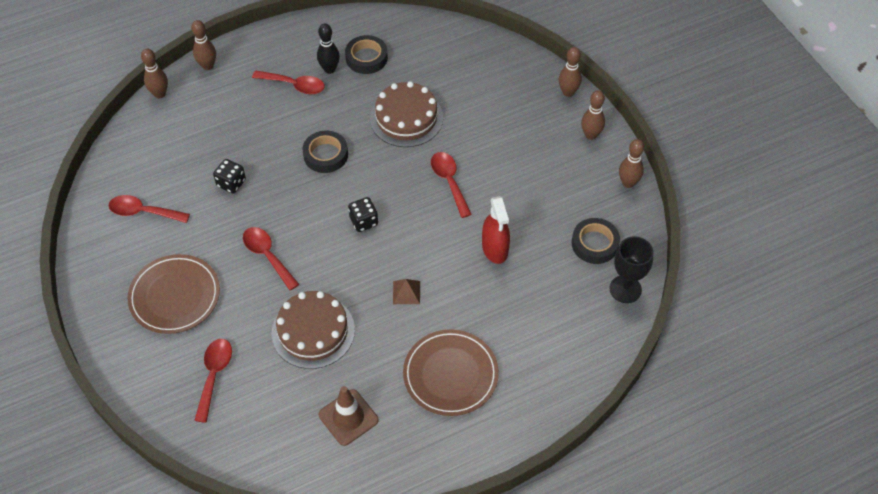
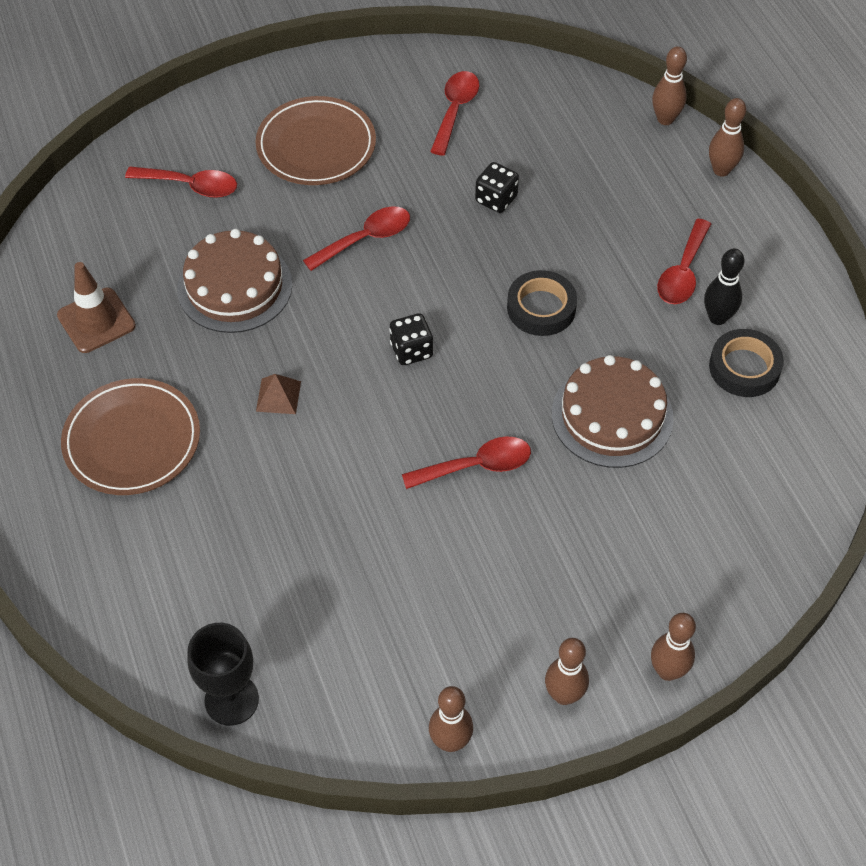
camera: 95 degrees right, 0 degrees up
(495, 248) = (338, 517): red spray bottle -> none
(595, 244) = (328, 666): black tape -> none

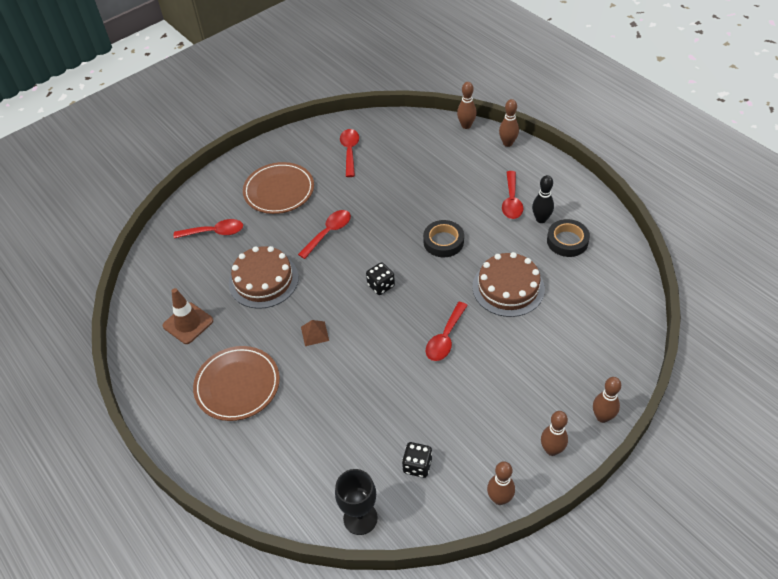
camera: 15 degrees left, 5 degrees down
(476, 466) = (445, 338): red spoon -> red spoon turned 150 degrees clockwise
(496, 199) = (393, 191): black dice -> black dice (417, 465)

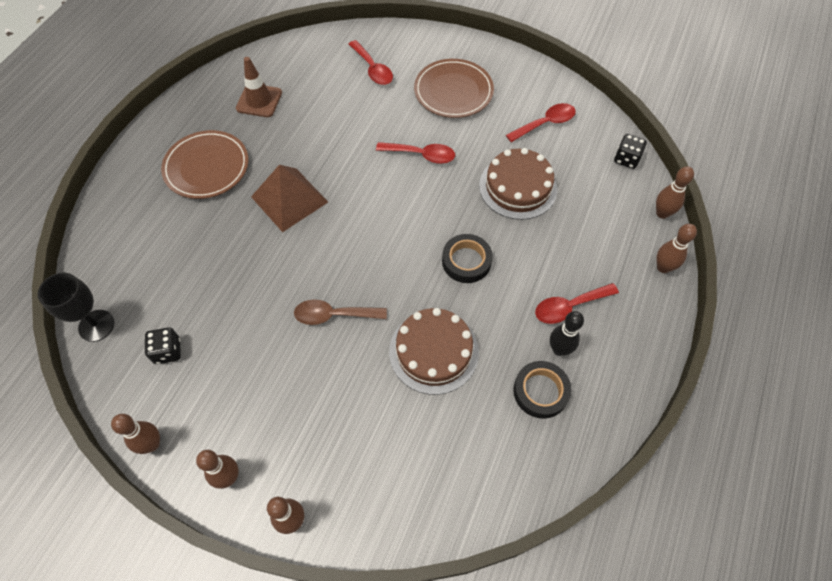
camera: 60 degrees right, 10 degrees up
(263, 280) = (334, 131): brown cake -> brown cake (518, 187)
(315, 333) = (289, 199): brown pyramid -> brown pyramid, size x2.13
(381, 285) = (375, 228): black dice -> black dice (626, 159)
(445, 338) = (334, 315): red spoon -> brown spoon

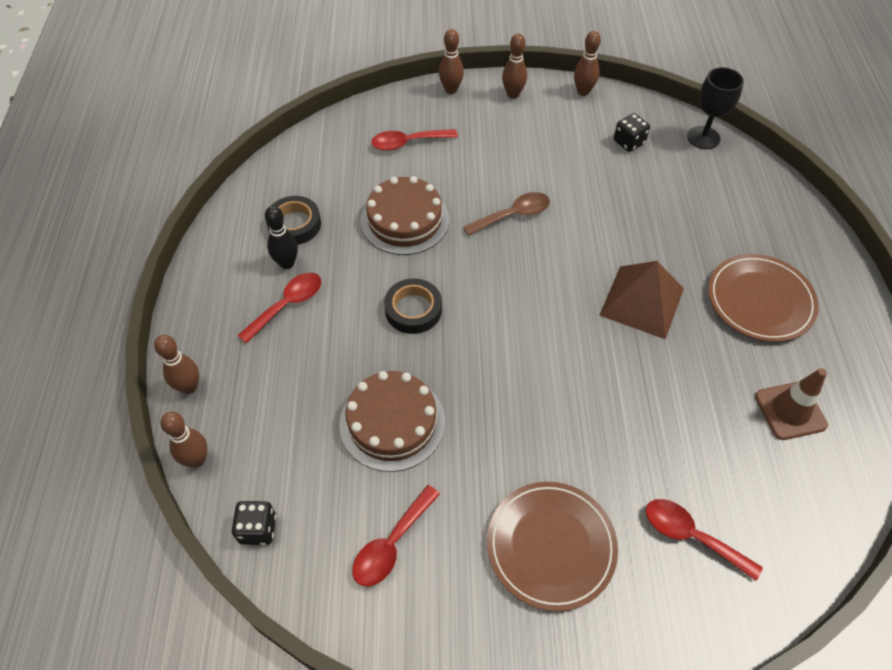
camera: 155 degrees right, 5 degrees down
(421, 155) = (534, 418): red spoon -> red spoon (408, 143)

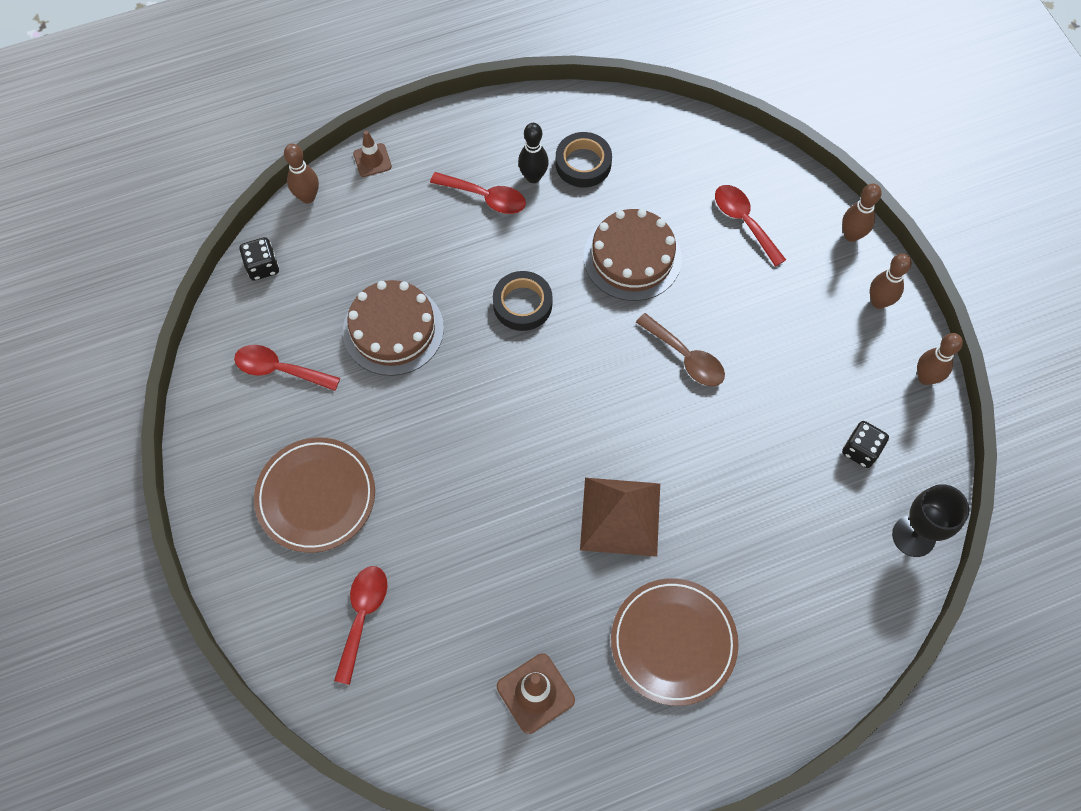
camera: 70 degrees right, 10 degrees up
(189, 387) = (372, 160): brown bowling pin -> brown traffic cone

